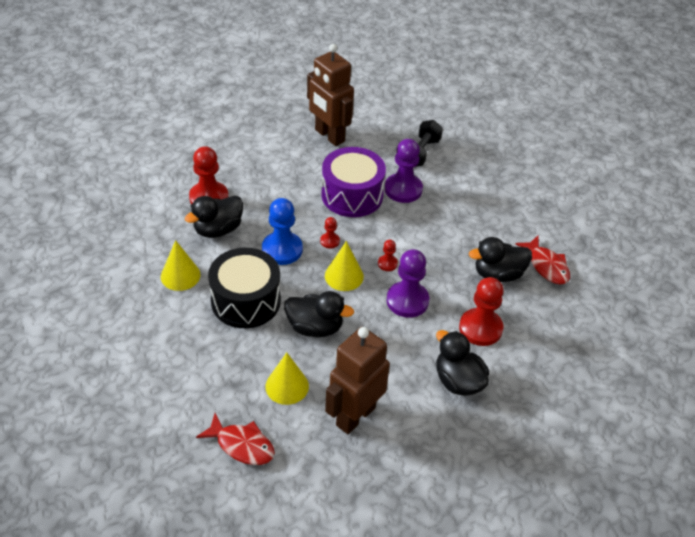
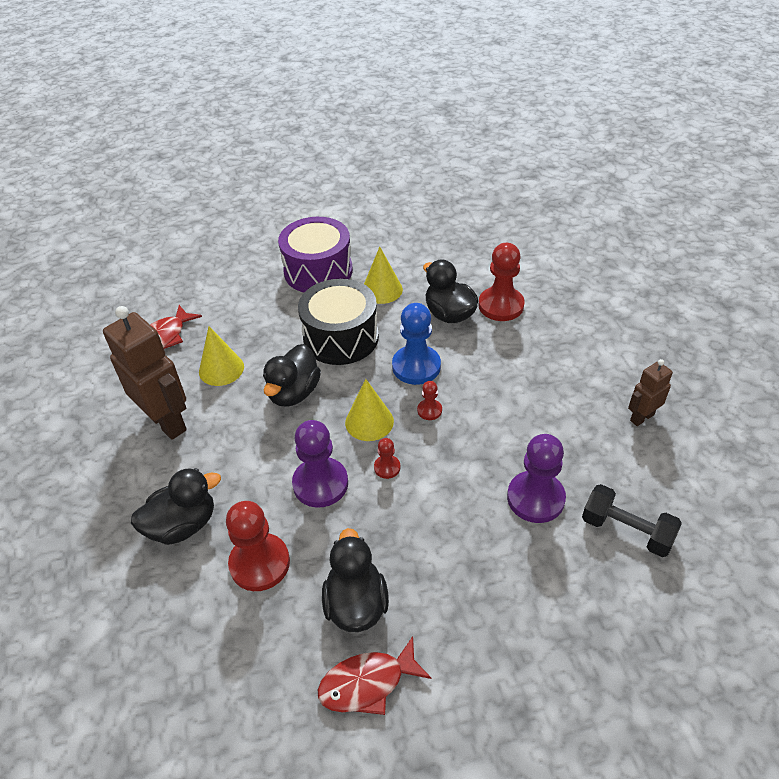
camera: 100 degrees right, 0 degrees up
(329, 136) = (641, 417): brown robot -> brown robot, size x0.53
(352, 195) = (517, 437): purple drum -> purple drum (318, 271)

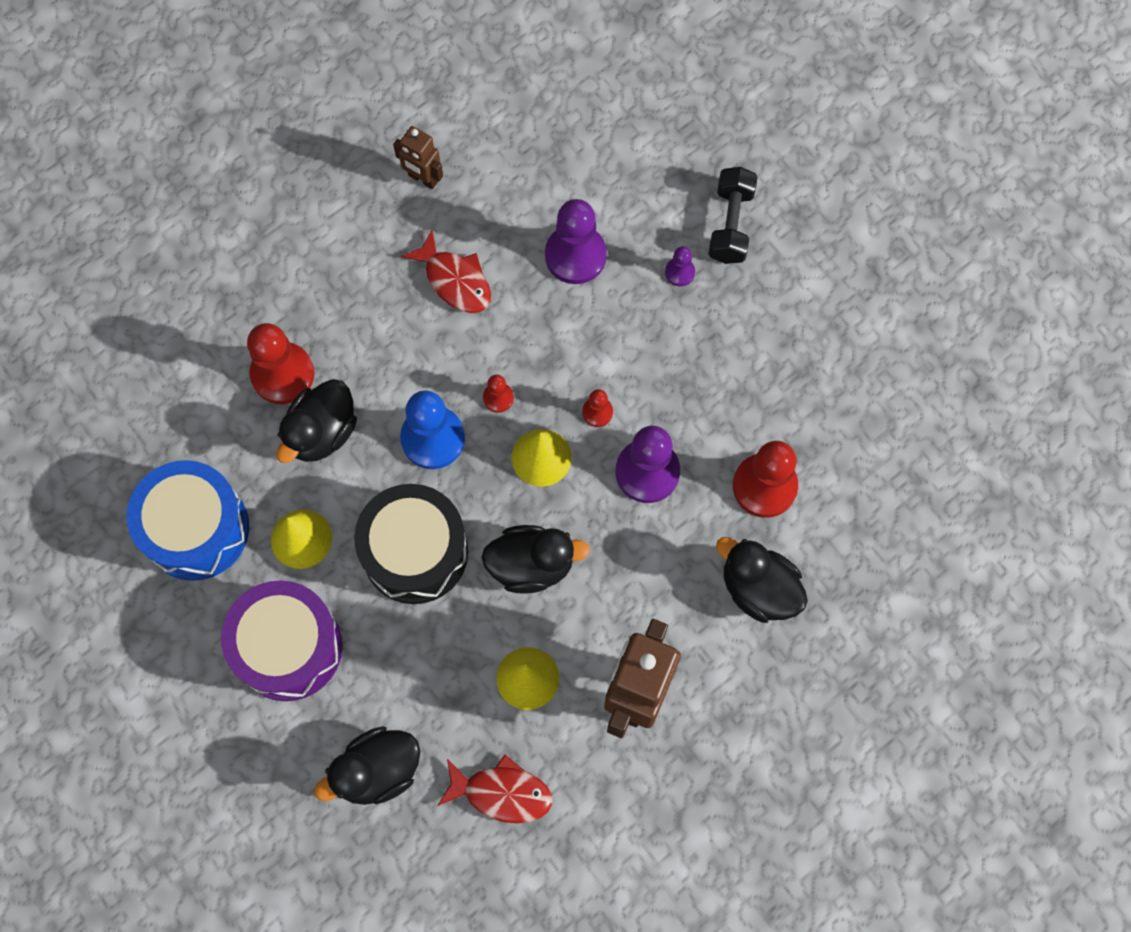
camera: 115 degrees left, 25 degrees up
(356, 603) = (763, 378): black duck -> black duck (377, 771)
(367, 683) = (829, 338): red fish -> red fish (455, 280)
(414, 250) = (196, 529): none -> blue drum
(490, 573) = (679, 272): none -> purple pawn
(626, 530) = (579, 168): black dumbbell -> black dumbbell (730, 224)

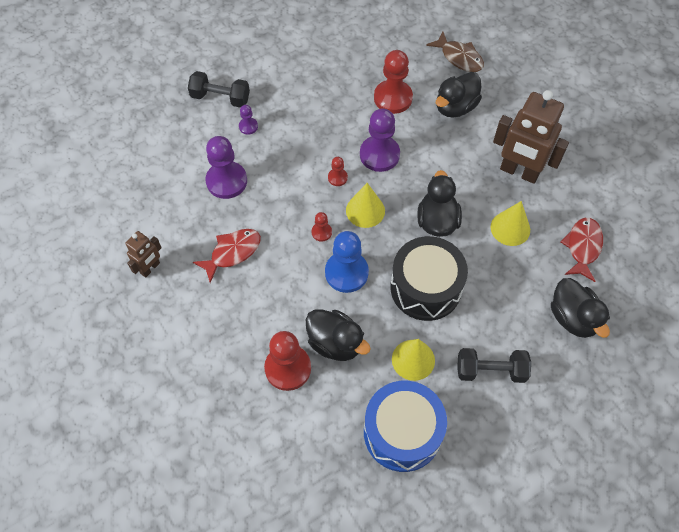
camera: 85 degrees left, 10 degrees down
(288, 647) = (490, 370): purple drum -> black dumbbell
(869, 593) = (459, 57): none -> brown fish

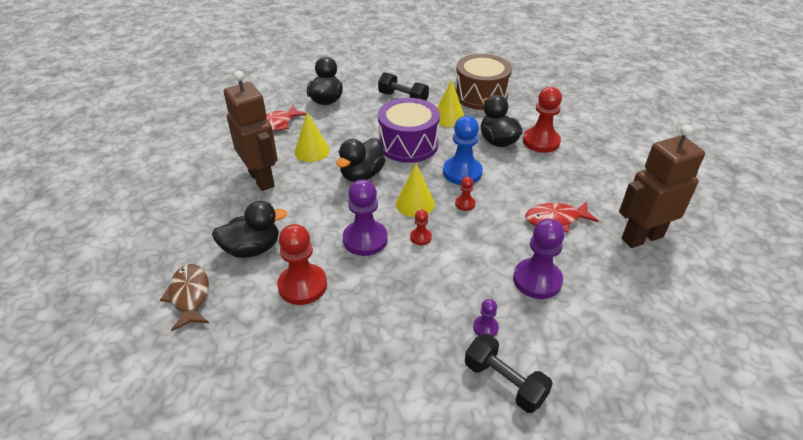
camera: 150 degrees left, 20 degrees down
(150, 268) = (642, 237): brown robot -> brown robot, size x1.90
(402, 432) = (481, 95): blue drum -> brown drum
(425, 288) = (408, 144): black drum -> purple drum

